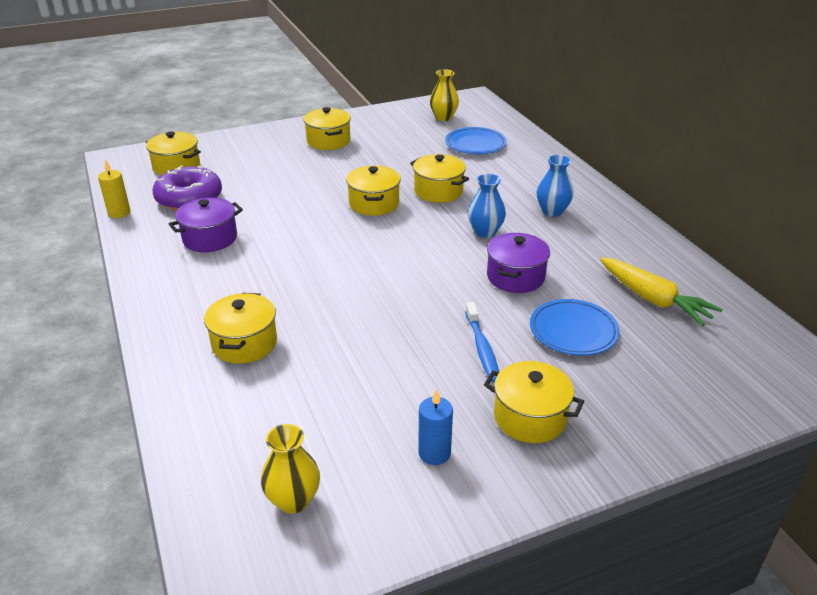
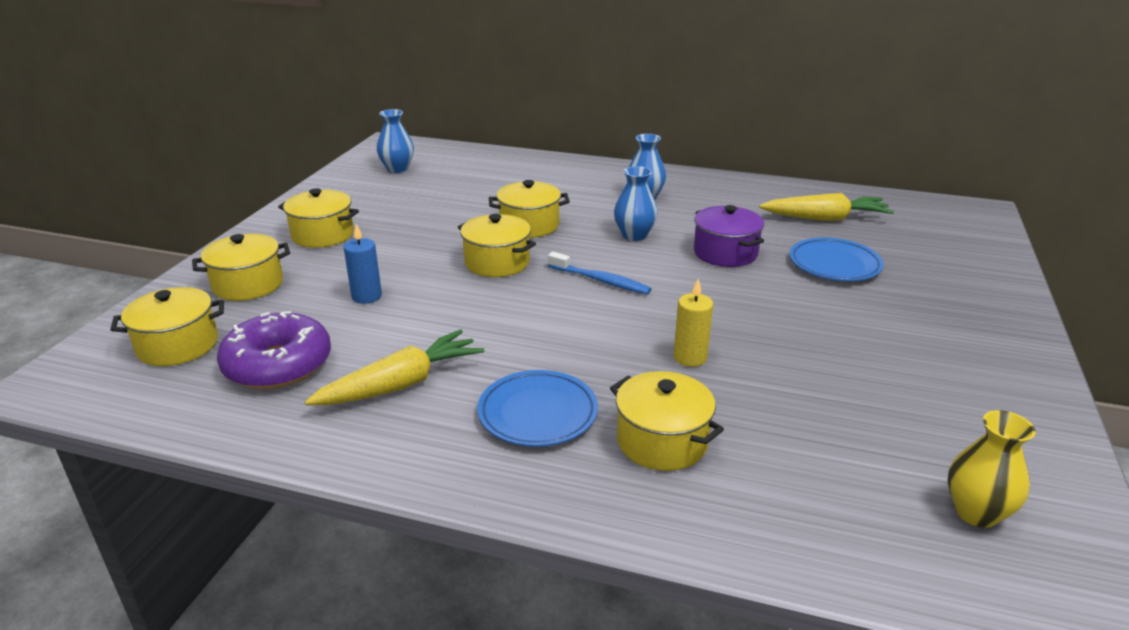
camera: 50 degrees left, 5 degrees down
(119, 213) = (210, 433): yellow candle -> yellow candle (690, 357)
(210, 238) = (401, 384): purple pot -> yellow carrot
(434, 453) = (955, 399): blue candle -> blue candle (366, 296)
(443, 117) = (397, 169): yellow vase -> blue vase
(475, 144) = (476, 178): blue plate -> blue plate (538, 413)
(482, 348) = (817, 312): blue toothbrush -> blue toothbrush (601, 280)
(530, 417) = (938, 332): yellow pot -> yellow pot (248, 285)

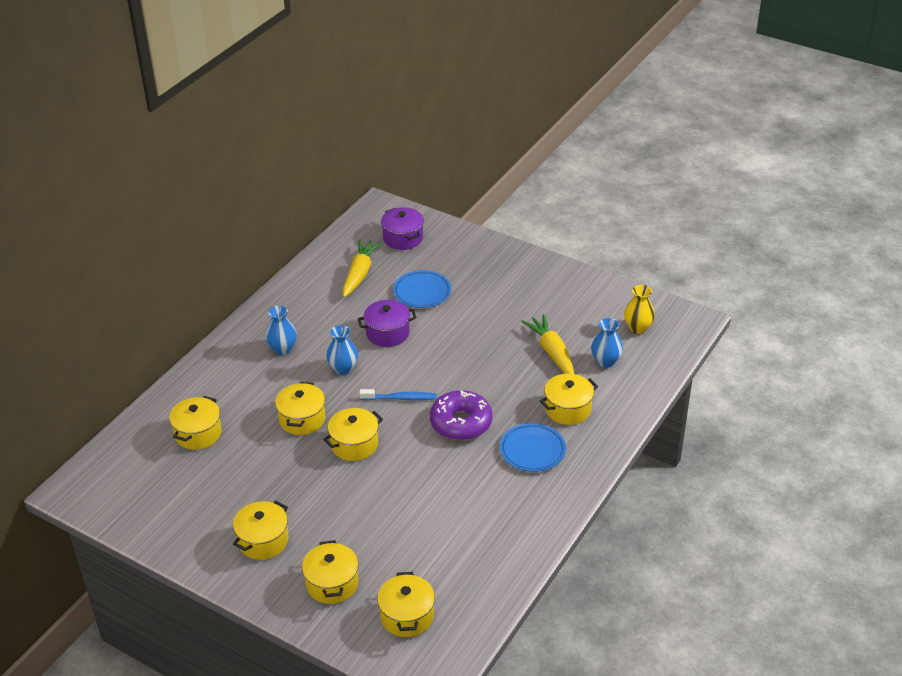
camera: 75 degrees left, 10 degrees up
(278, 365) = (448, 561): purple donut -> purple donut (461, 423)
(366, 296) = (376, 516): blue candle -> none
(397, 169) = (142, 488): blue vase -> blue vase (605, 361)
(401, 384) = (488, 504): yellow carrot -> yellow carrot (552, 352)
(484, 179) = (198, 433): none -> yellow pot
(601, 280) = (400, 398): blue toothbrush -> blue toothbrush turned 45 degrees clockwise
(690, 357) = (500, 381): yellow candle -> none
(934, 235) = (403, 238): none -> purple pot

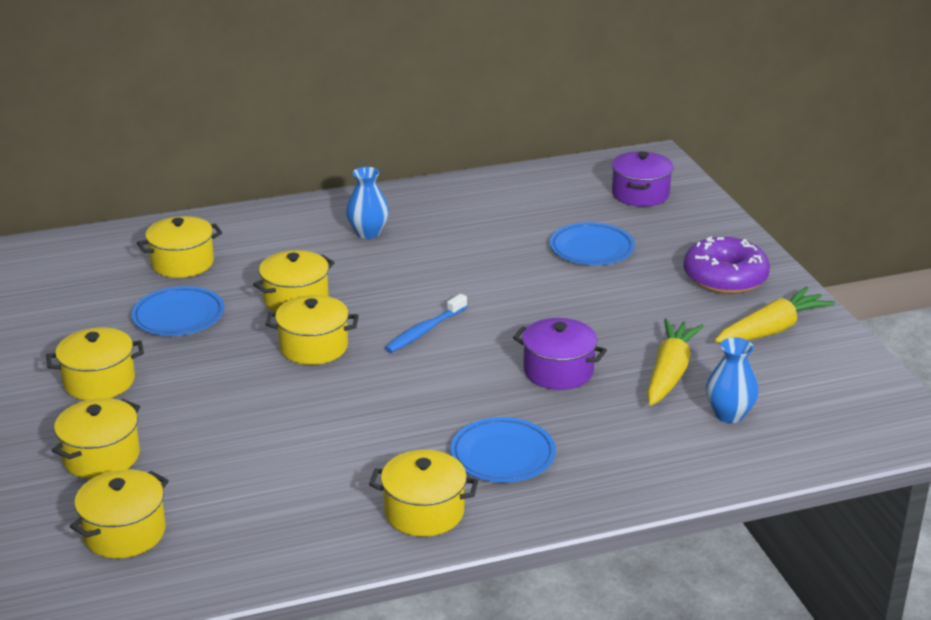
camera: 40 degrees right, 10 degrees down
(248, 471) = (178, 316): none -> blue plate
(343, 368) = (403, 277): blue vase -> none
(359, 274) = (545, 205): yellow carrot -> yellow carrot (772, 330)
(387, 333) = (498, 268): purple pot -> purple pot (558, 371)
(400, 398) = (424, 331): blue toothbrush -> blue toothbrush turned 90 degrees clockwise
(461, 423) = (458, 386): purple donut -> purple donut (725, 277)
(568, 409) = (608, 437): yellow pot -> yellow pot (424, 512)
(638, 328) = (824, 401): yellow vase -> none

